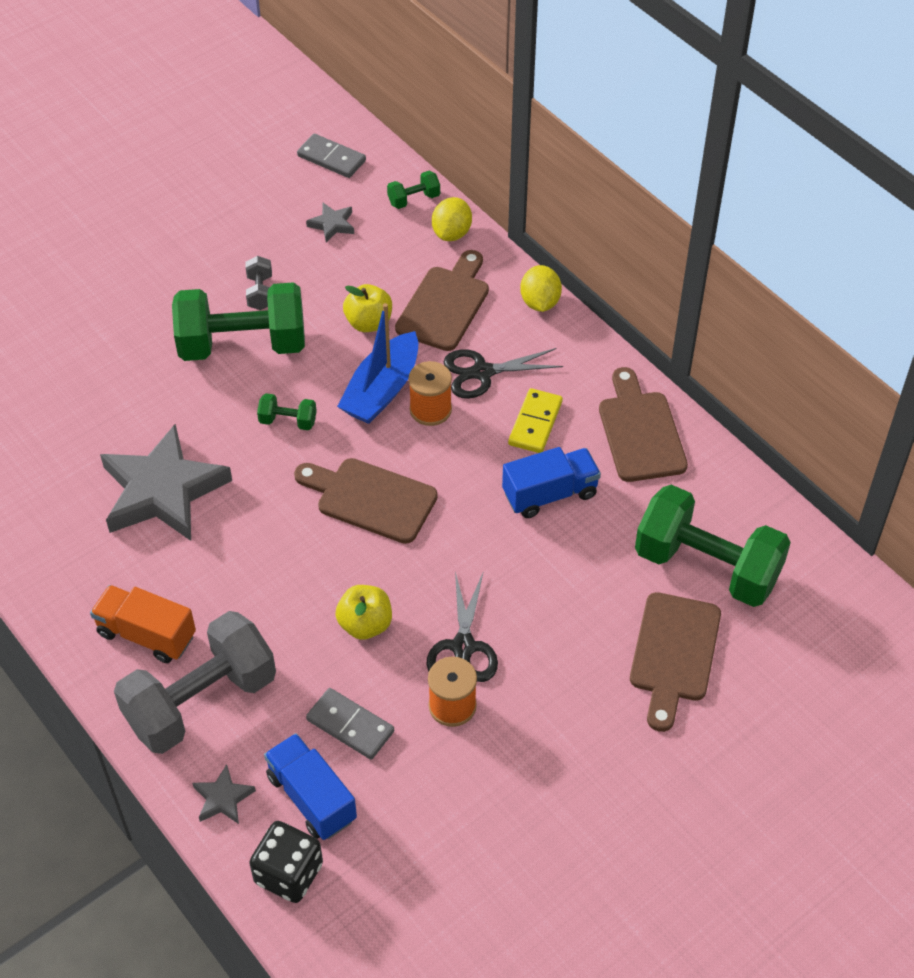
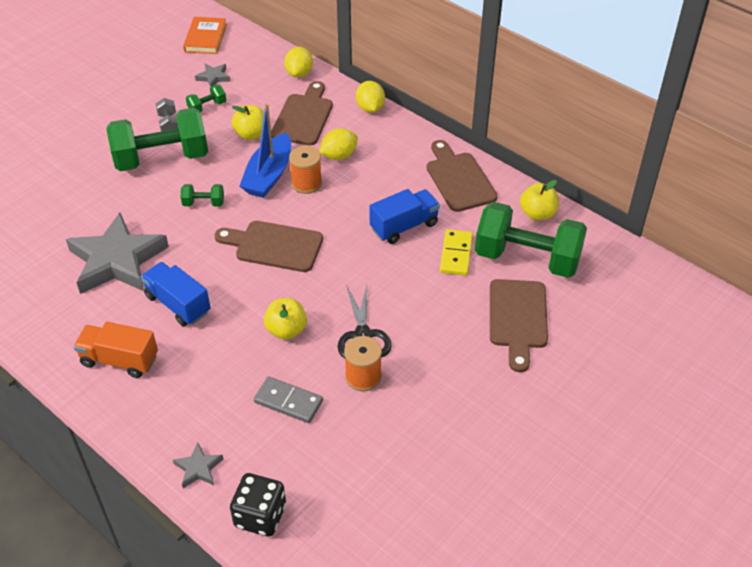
camera: 10 degrees left, 5 degrees down
(201, 702) = (170, 401): grey dumbbell -> none
(311, 798) = (268, 457): blue truck -> blue truck (178, 304)
(331, 158) = (205, 38): grey domino -> orange book
(414, 199) = (268, 56): green dumbbell -> green dumbbell (207, 107)
(482, 372) = (339, 156): black scissors -> yellow lemon
(535, 423) = (383, 183): yellow domino -> yellow domino (456, 254)
(737, 501) = (537, 214): none -> yellow apple

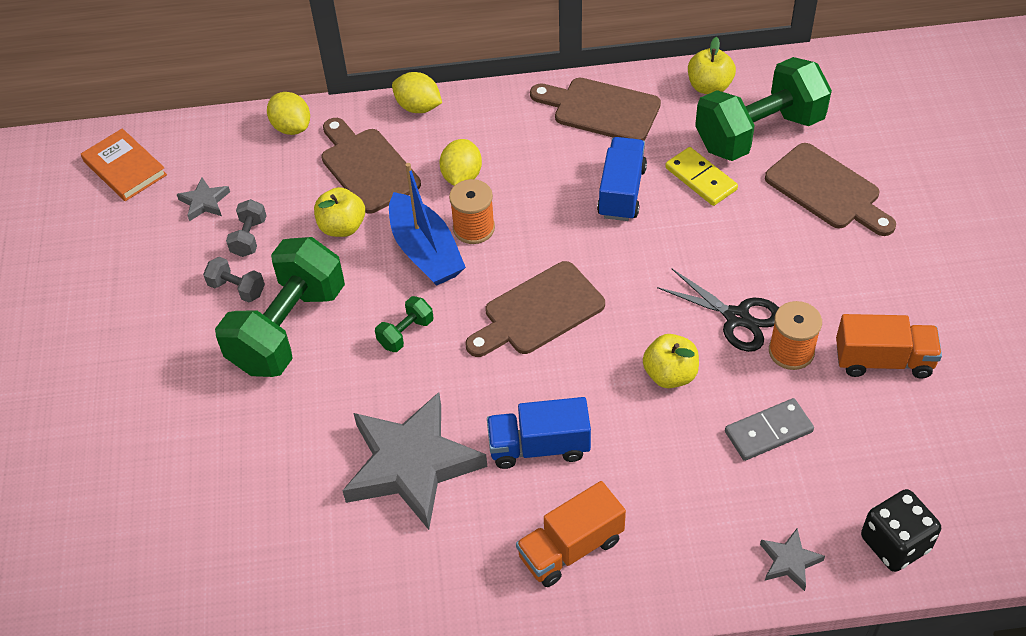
camera: 45 degrees left, 5 degrees up
(207, 107) = (249, 237): green dumbbell -> grey dumbbell
(404, 427) = (883, 360): none -> orange truck

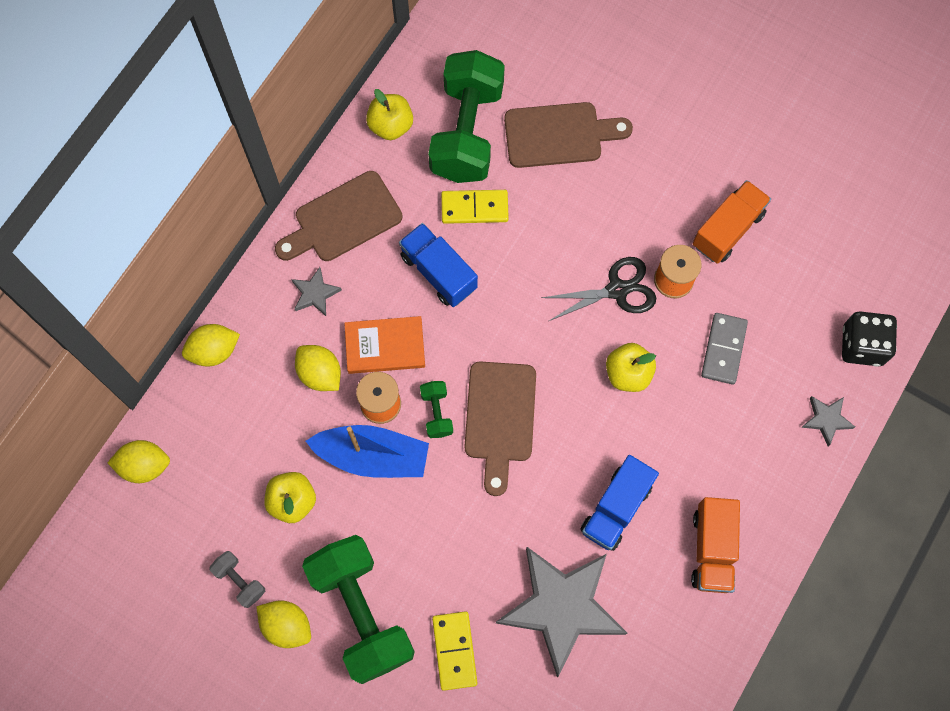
camera: 55 degrees left, 20 degrees up
(125, 168) = (67, 634): orange book -> orange book (385, 346)
(204, 202) = (168, 592): grey star -> grey star (315, 293)
(237, 289) = (287, 625): grey dumbbell -> yellow lemon
(307, 412) = (454, 651): none -> yellow domino
(367, 167) = (245, 437): brown cutting board -> none
(406, 333) = (440, 527): green dumbbell -> green dumbbell (437, 413)

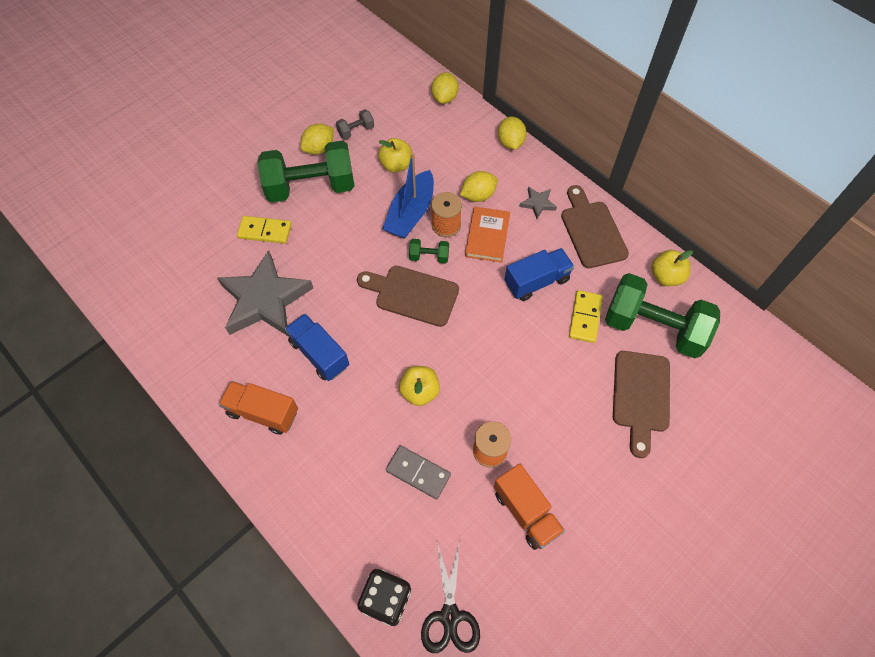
camera: 105 degrees right, 10 degrees down
(617, 290) = (491, 403): black scissors -> black scissors (450, 616)
(826, 420) = (331, 540): grey star -> none

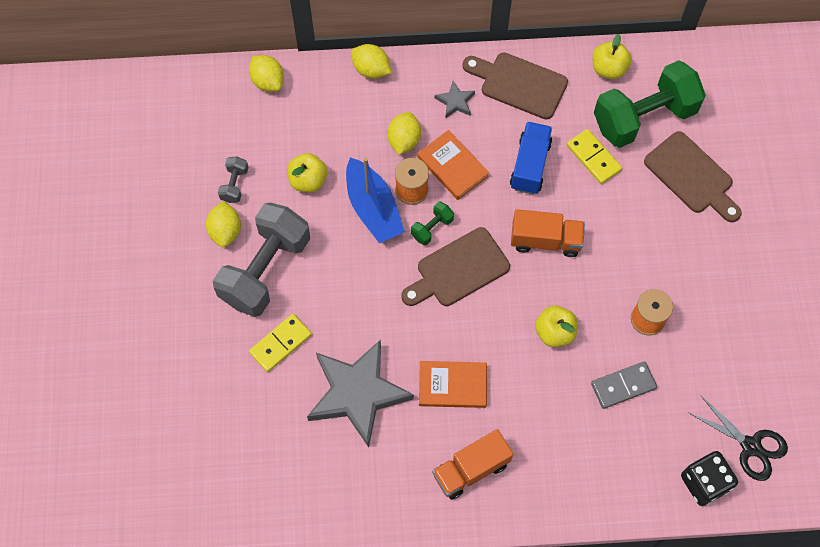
camera: 50 degrees left, 5 degrees up
(311, 187) = (265, 270): green dumbbell -> grey dumbbell
(319, 354) = (452, 385): blue truck -> orange book
(526, 511) = (715, 332): orange truck -> orange truck (545, 240)

